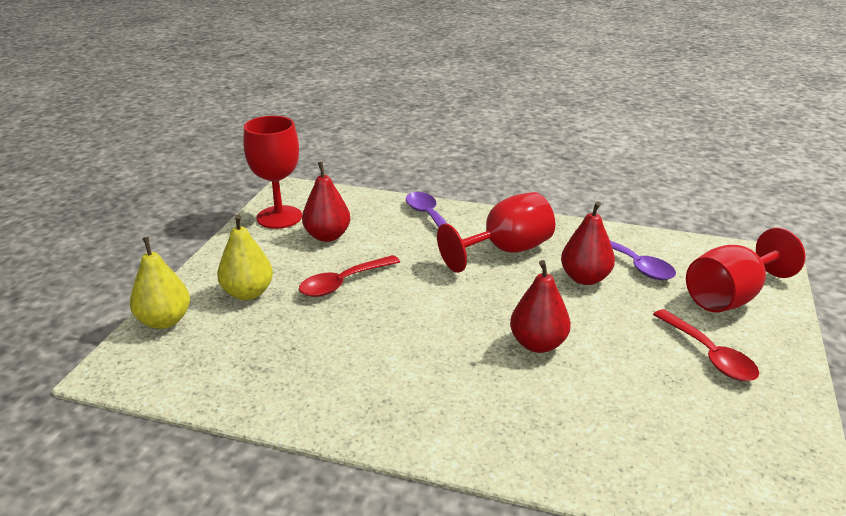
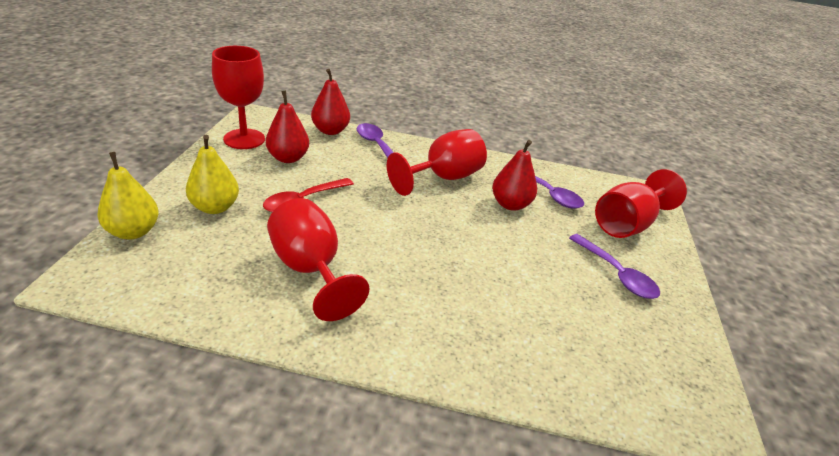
camera: 10 degrees left, 5 degrees up
(349, 356) = (310, 270): none -> red goblet
(538, 344) = (476, 262): red pear -> red pear (330, 131)
(709, 355) = (616, 274): red spoon -> purple spoon

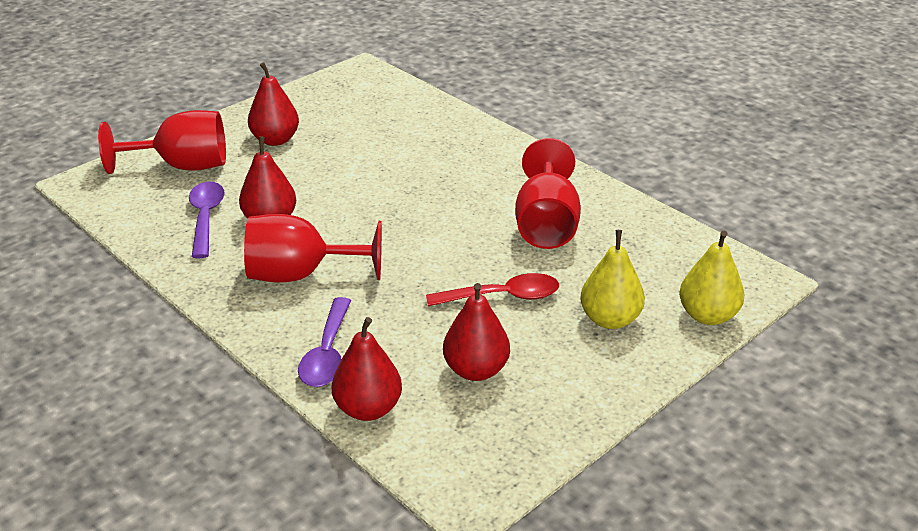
camera: 140 degrees left, 0 degrees up
(244, 139) = (518, 432): red goblet -> none
(616, 274) = (275, 140): purple spoon -> red pear

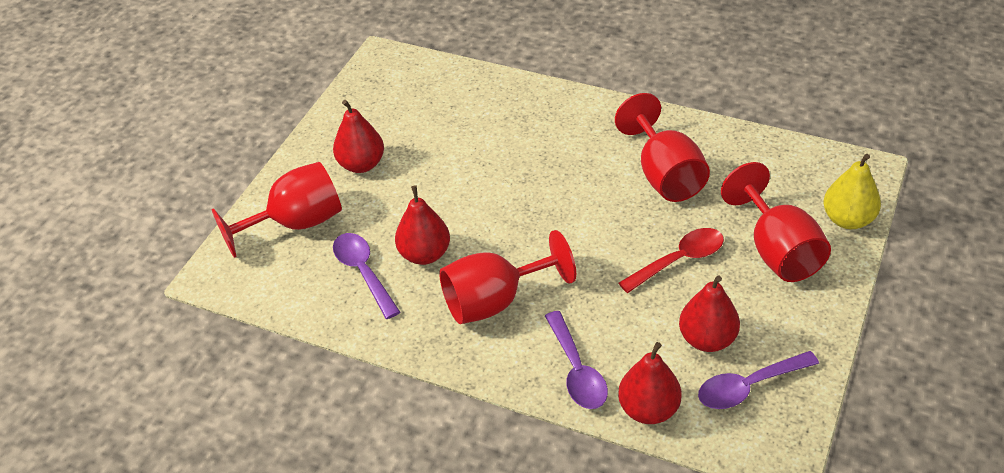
camera: 20 degrees left, 10 degrees up
(484, 424) = (748, 386): none -> purple spoon
(610, 319) = (777, 251): yellow pear -> red goblet

